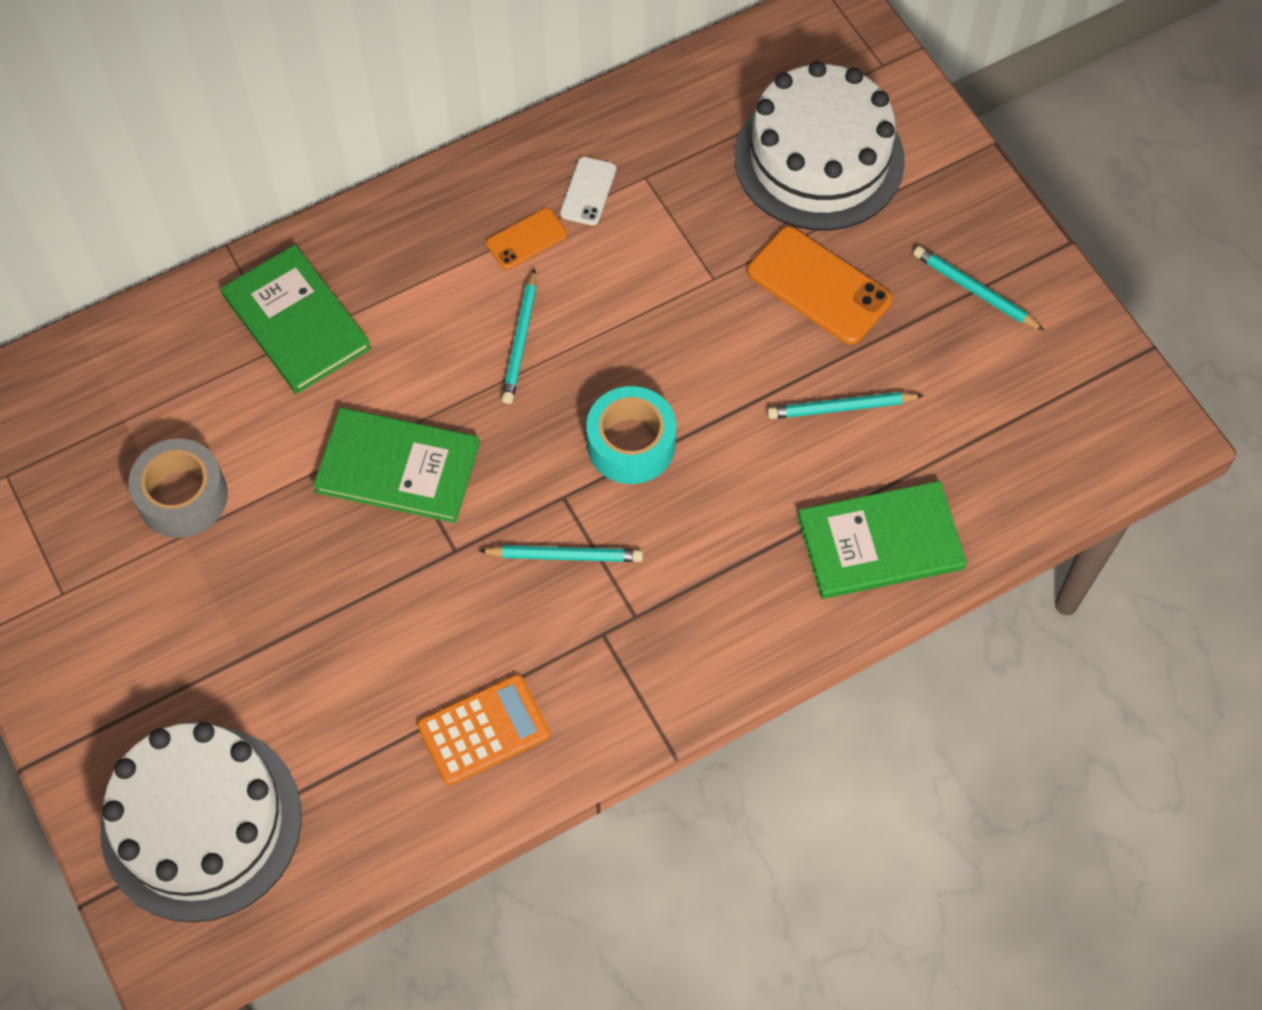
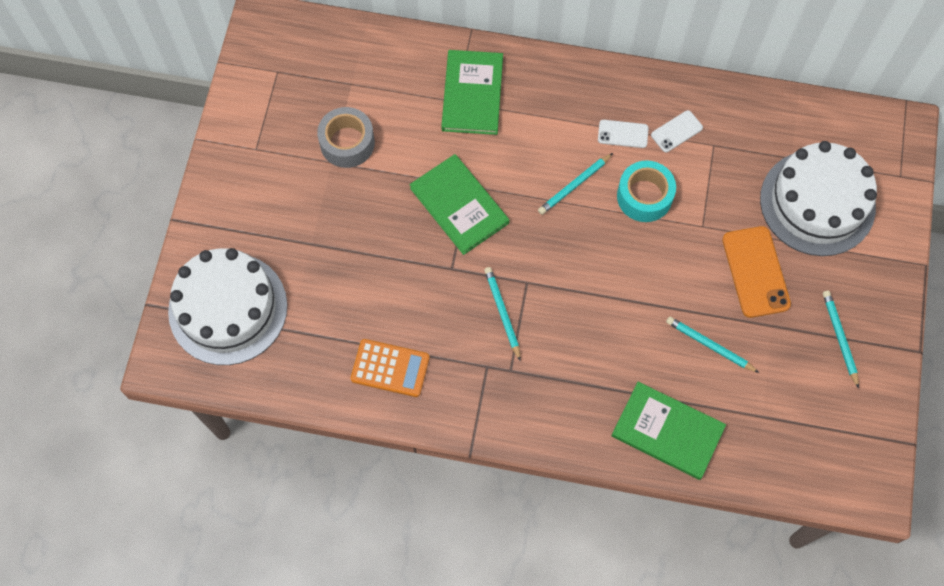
camera: 40 degrees right, 5 degrees up
(526, 239) = (623, 134): orange phone -> white phone
(565, 555) = (502, 313): turquoise pencil -> turquoise pencil turned 150 degrees counterclockwise
(631, 444) = (584, 281): turquoise tape -> turquoise tape (644, 196)

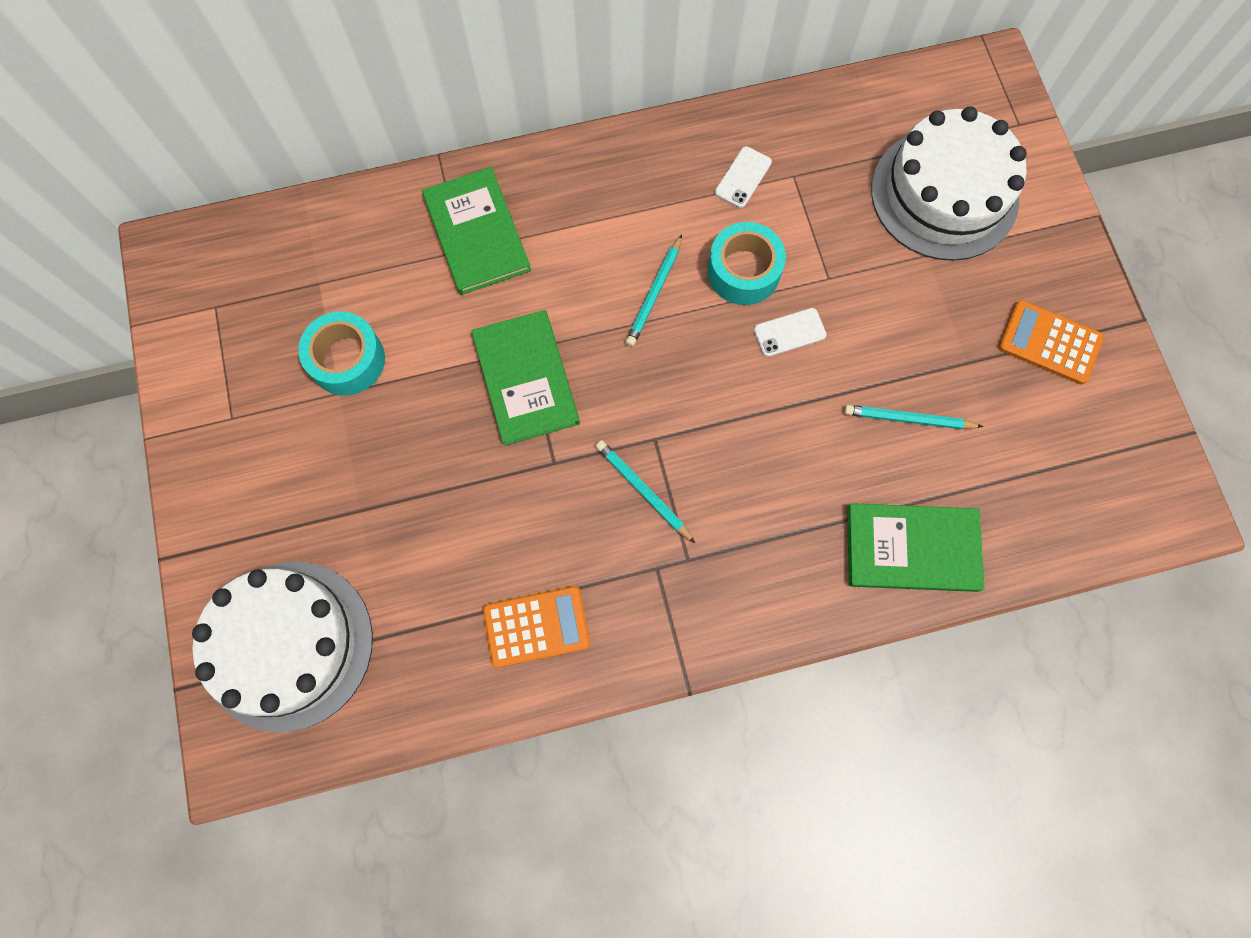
camera: 25 degrees left, 5 degrees up
(347, 143) = (347, 360): grey tape -> turquoise tape
(459, 205) = (526, 379): green book -> green book turned 45 degrees clockwise
(623, 134) = (681, 207): white phone -> white phone (789, 332)
(755, 272) = (916, 306): orange phone -> none
(839, 338) = (1049, 343): turquoise pencil -> orange calculator

